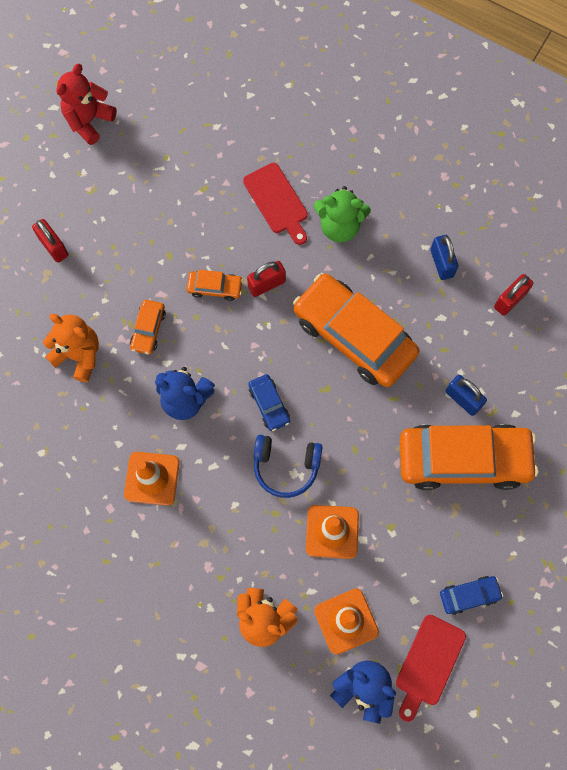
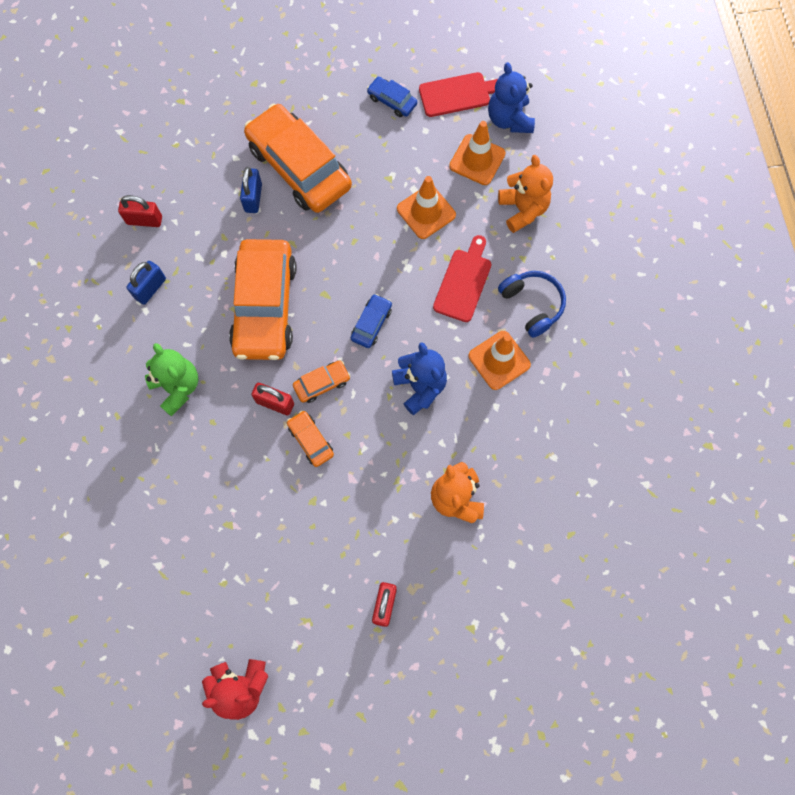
camera: 130 degrees left, 0 degrees up
(148, 329) = (389, 462): orange car -> orange car (322, 383)
(277, 201) = (193, 454): red cutting board -> red cutting board (463, 282)
(286, 467) = (407, 276): blue headphones -> blue headphones (532, 305)

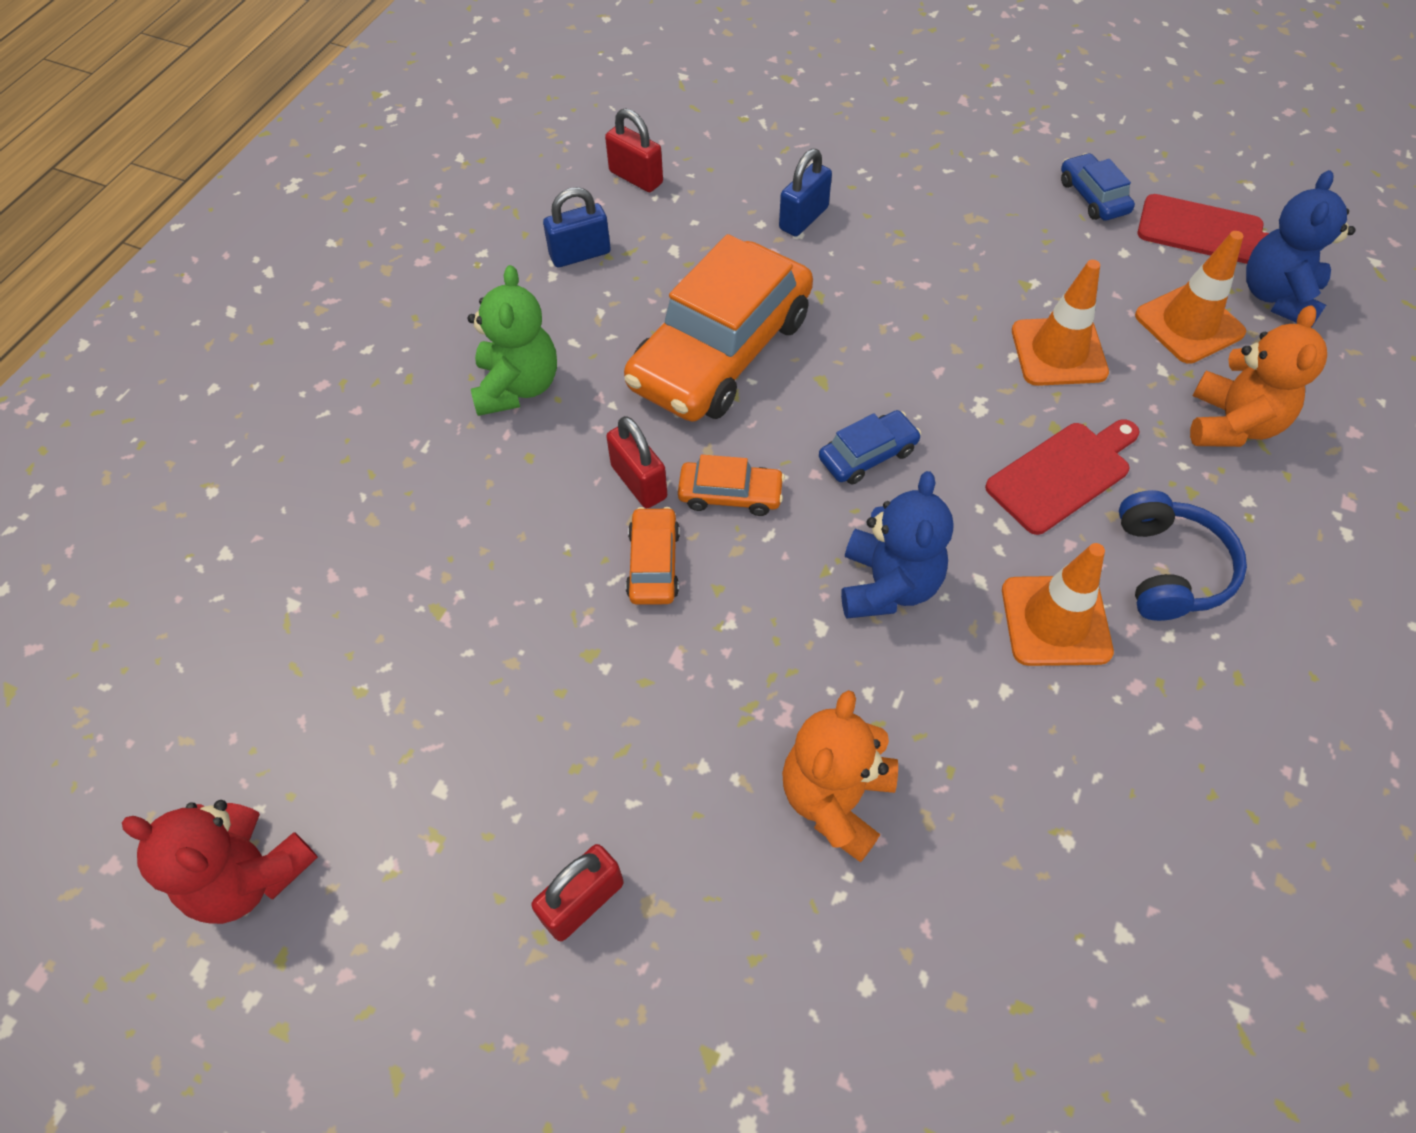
camera: 35 degrees right, 15 degrees down
(299, 167) = (897, 213): orange car -> none

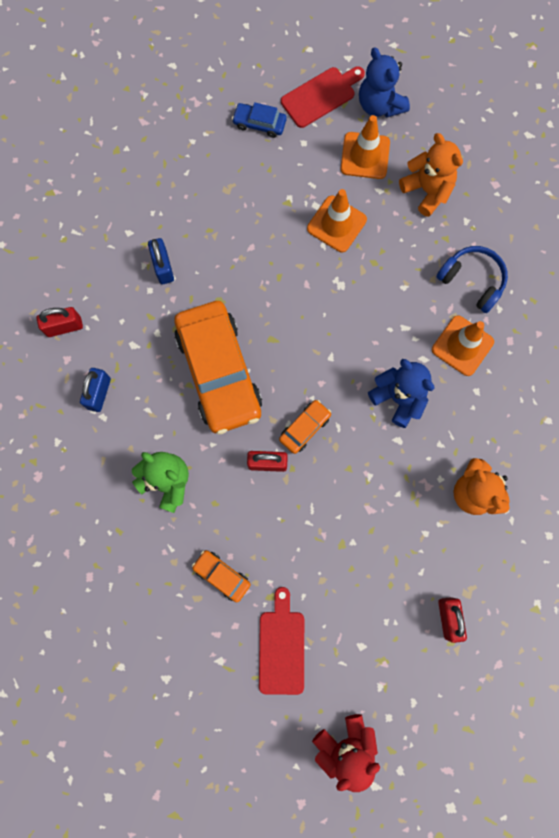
camera: 55 degrees left, 20 degrees up
(653, 563) = (316, 487): orange car -> orange car (222, 575)
(868, 455) = (328, 353): blue car -> none
(1063, 474) = (399, 281): red cutting board -> red cutting board (281, 647)

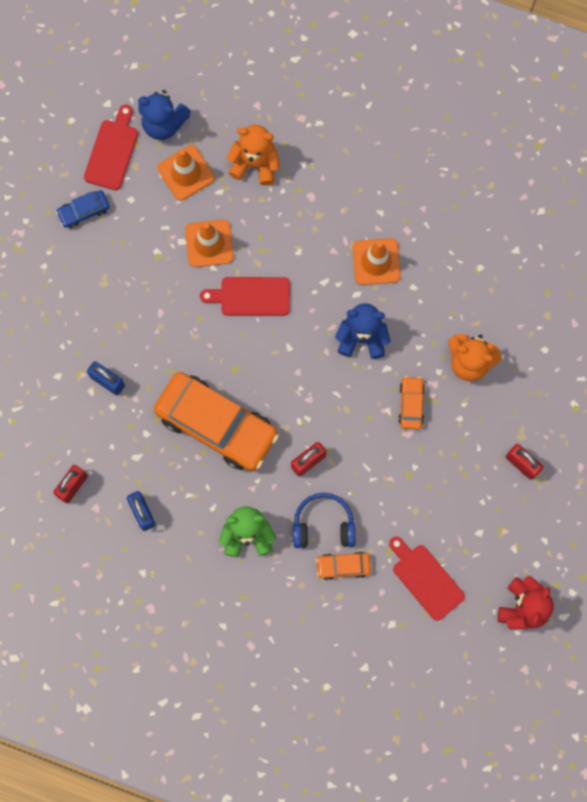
camera: 40 degrees left, 0 degrees up
(305, 428) = (313, 414): orange car -> orange car (411, 404)
(334, 292) = (251, 296): none -> red cutting board
(472, 281) = (344, 207): blue headphones -> blue headphones (323, 524)

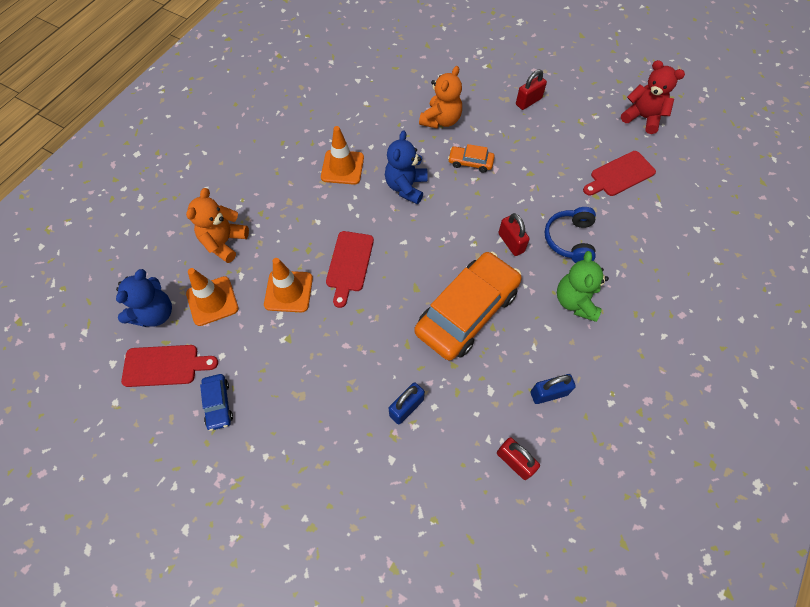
camera: 80 degrees left, 15 degrees down
(112, 151) = (165, 365): red cutting board -> red cutting board turned 150 degrees clockwise
(343, 566) = (607, 230): orange car -> none

